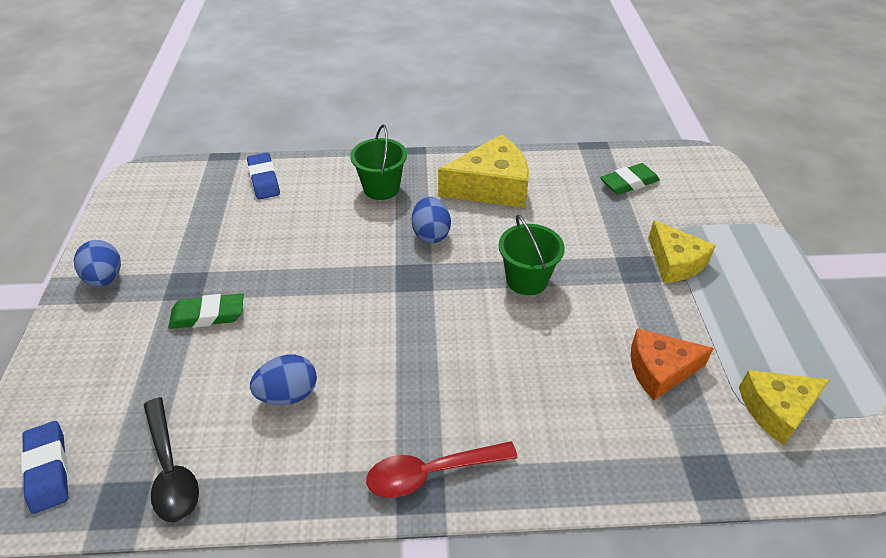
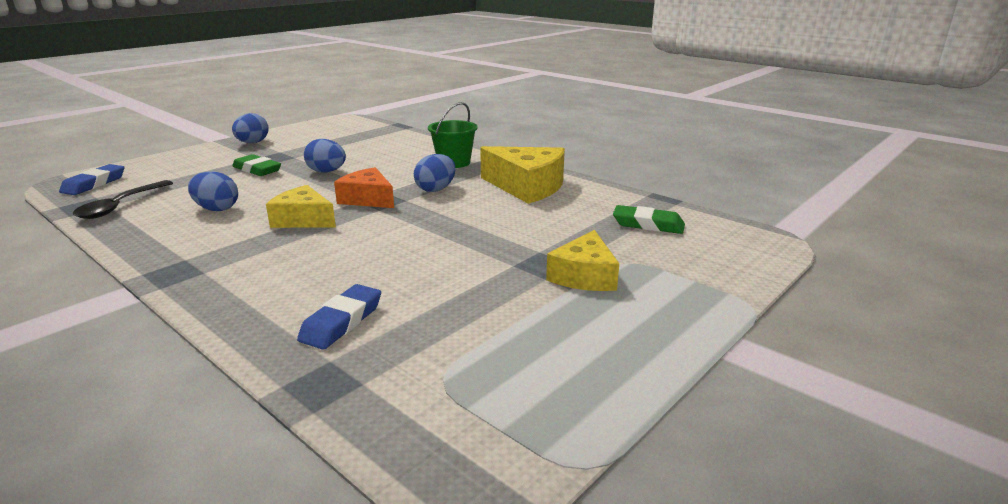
camera: 45 degrees right, 20 degrees down
(264, 179) = (399, 138): blue eraser -> blue eraser (342, 322)
(289, 272) = (326, 172): none -> blue egg
(431, 473) = (192, 270): red spoon -> none
(526, 280) = (445, 231): green bucket -> none
(660, 370) = (427, 315): orange cheese -> orange cheese (367, 199)
(776, 410) = (465, 392): yellow cheese -> yellow cheese (303, 220)

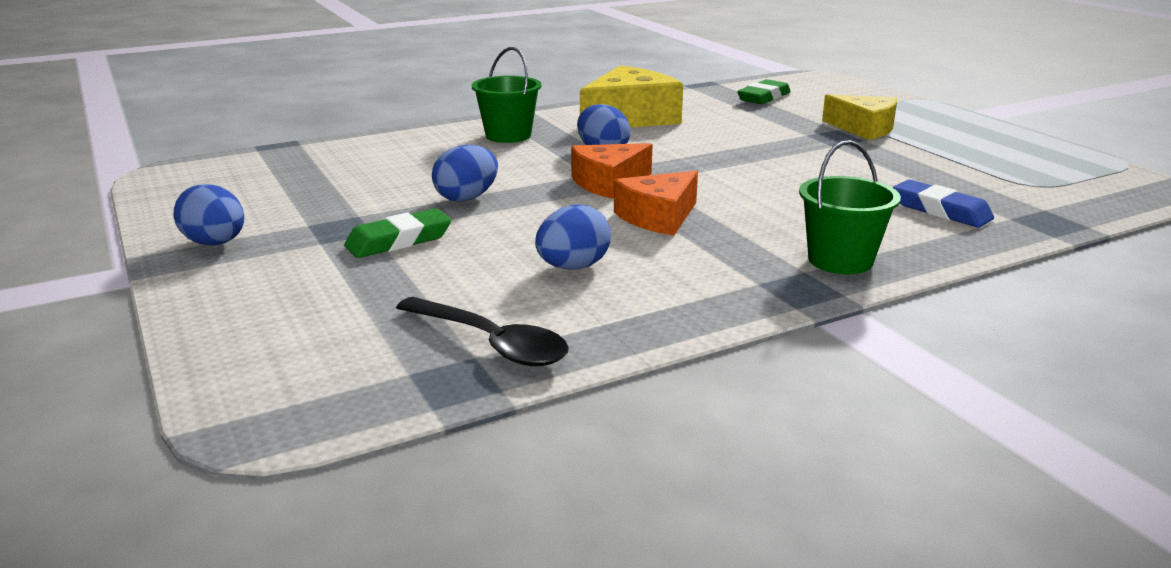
camera: 70 degrees left, 0 degrees up
(94, 184) = (314, 383): blue eraser -> none
(221, 283) = (840, 260): none -> green bucket
(303, 220) = (658, 217): yellow cheese -> orange cheese

